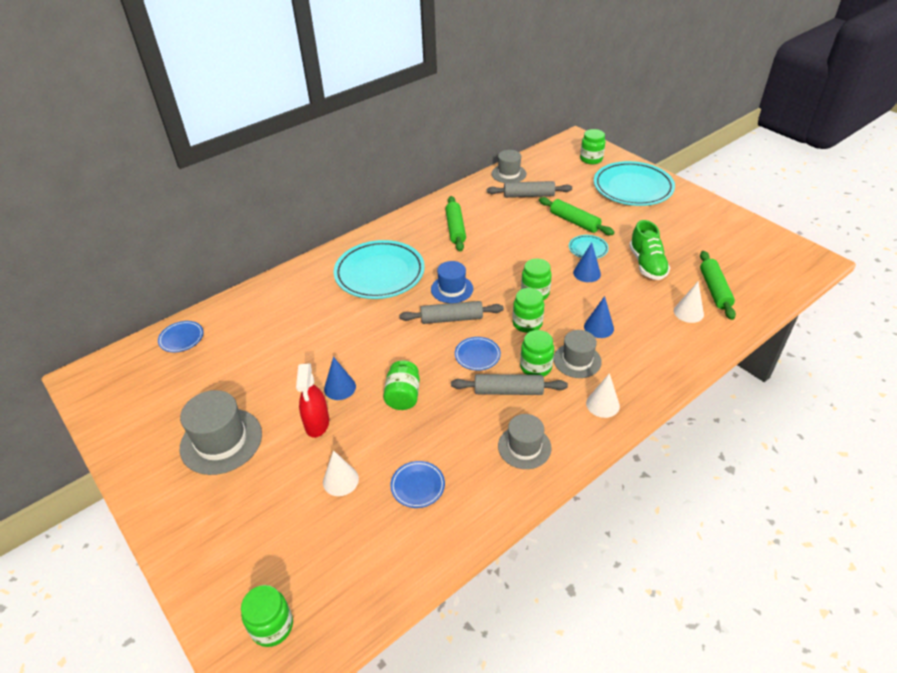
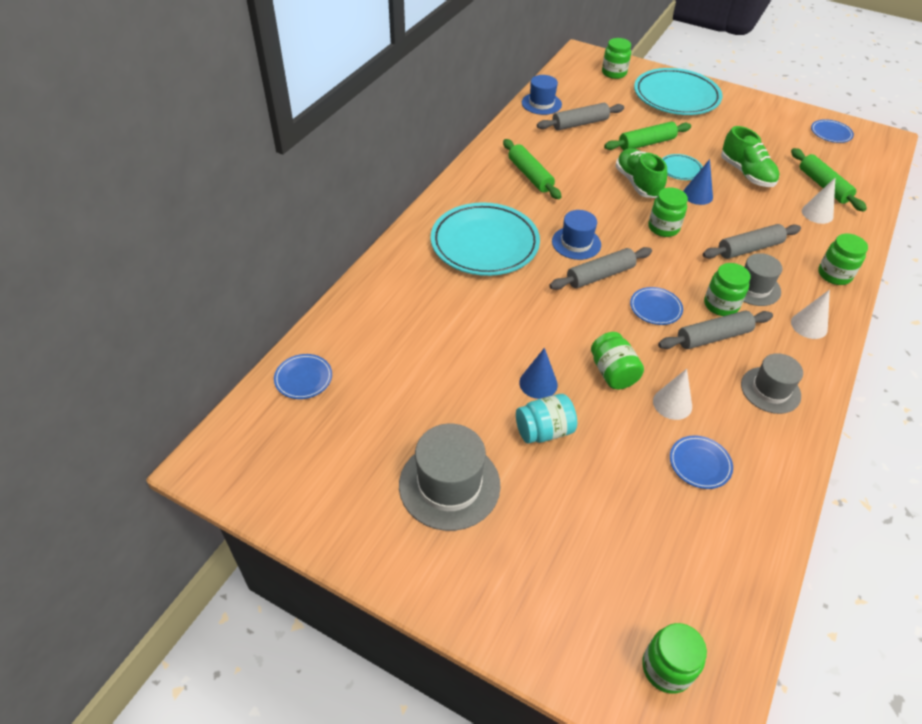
camera: 25 degrees left, 5 degrees up
(317, 424) = (544, 431): red spray bottle -> turquoise jar
(340, 480) = (617, 485): white cone -> white cone (672, 403)
(508, 174) = (541, 103): grey hat -> blue hat
(527, 323) = (679, 262): green jar -> green jar (834, 275)
(541, 253) = (637, 183): none -> green shoe
(574, 222) = (646, 143): green rolling pin -> green rolling pin turned 45 degrees counterclockwise
(598, 327) = (749, 248): blue cone -> grey rolling pin
(760, 245) = (831, 133): none -> blue plate

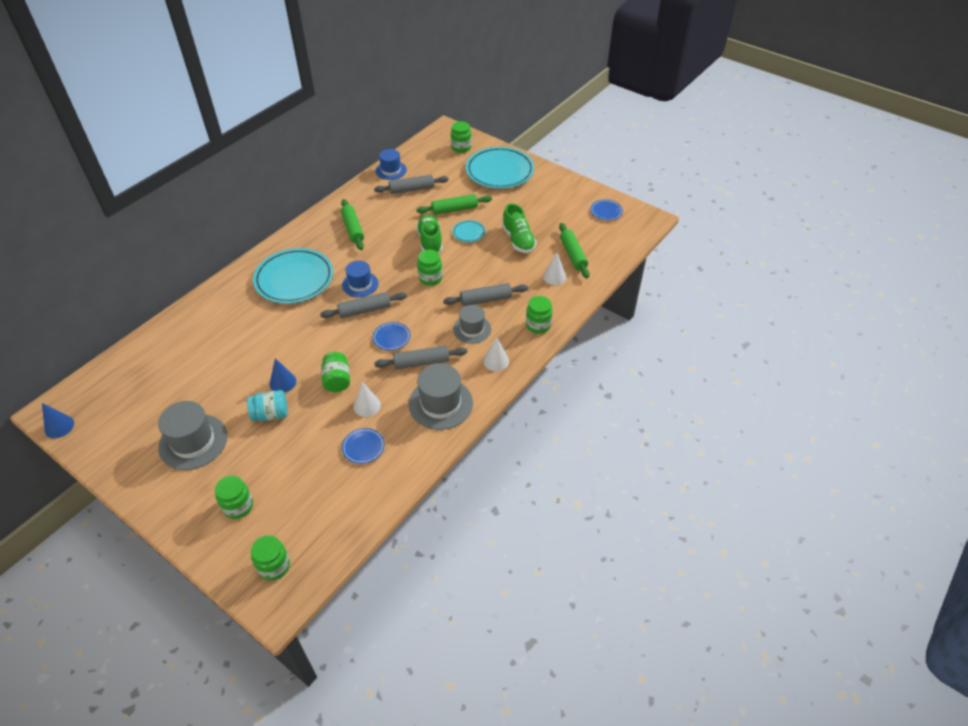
camera: 10 degrees right, 0 degrees up
(303, 378) = (130, 363): blue plate -> none
(697, 195) = (470, 254): blue cone -> blue cone (59, 426)
(721, 305) = (440, 340): green jar -> green jar (238, 506)
(770, 390) = (440, 403): grey hat -> grey hat, size x1.55

